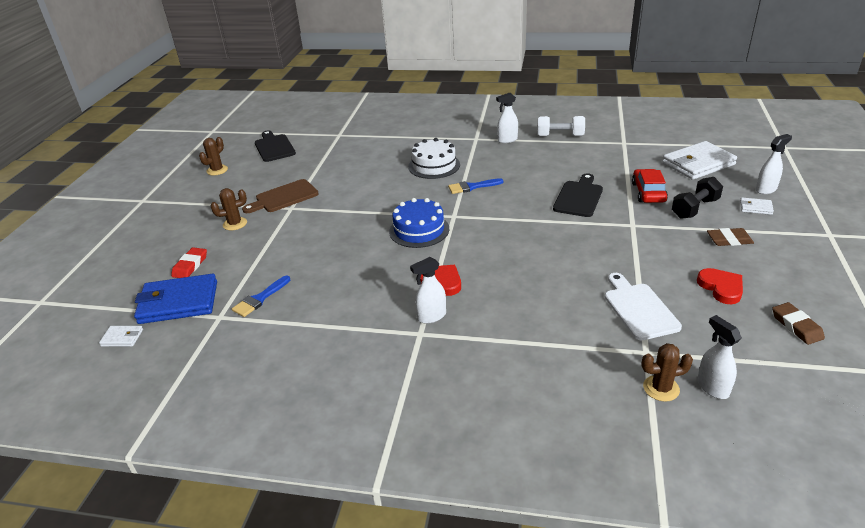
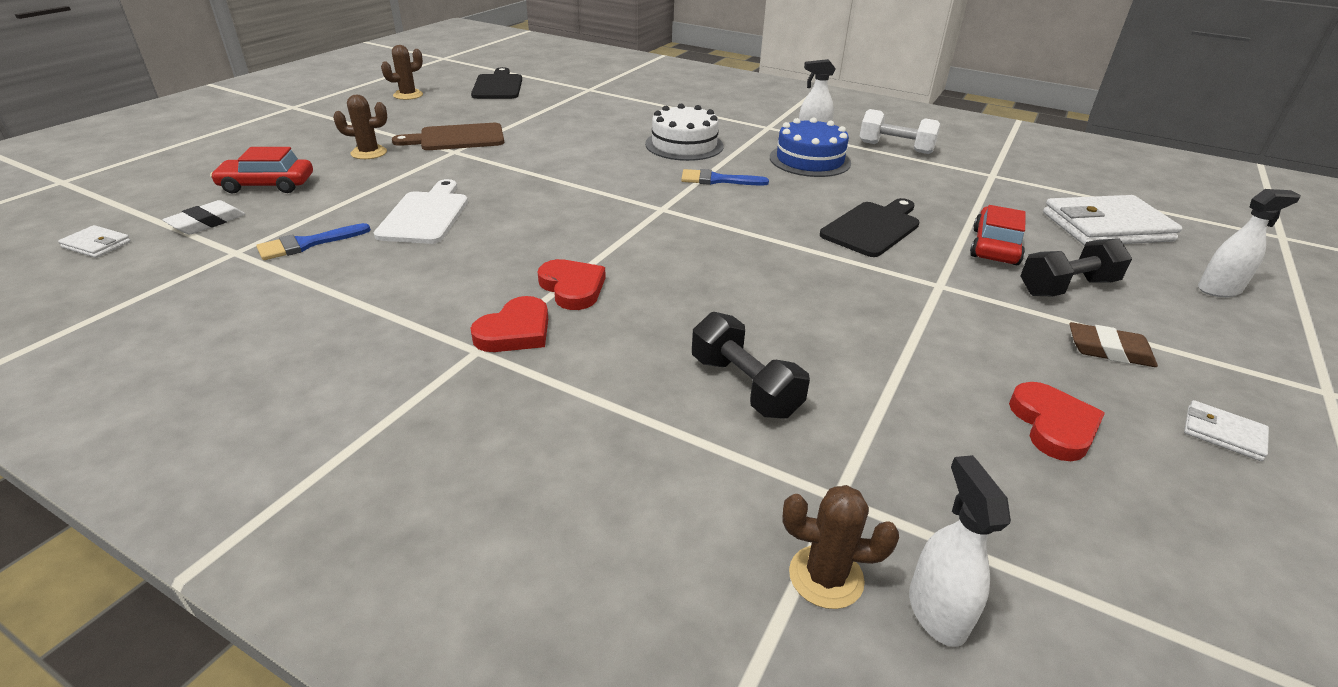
camera: 15 degrees right, 0 degrees up
(178, 302) = (207, 222): blue wallet -> white eraser
(190, 266) = (267, 185): red eraser -> red car
(419, 230) = (598, 214): blue cake -> blue cake (809, 160)
(431, 316) = (515, 331): white spray bottle -> red heart
(570, 311) = (744, 386): none -> black dumbbell
(639, 309) = (871, 417): white cutting board -> white cutting board (425, 215)
(755, 208) = (1186, 312): white wallet -> white wallet (1223, 433)
(796, 326) = (1187, 543): brown eraser -> none

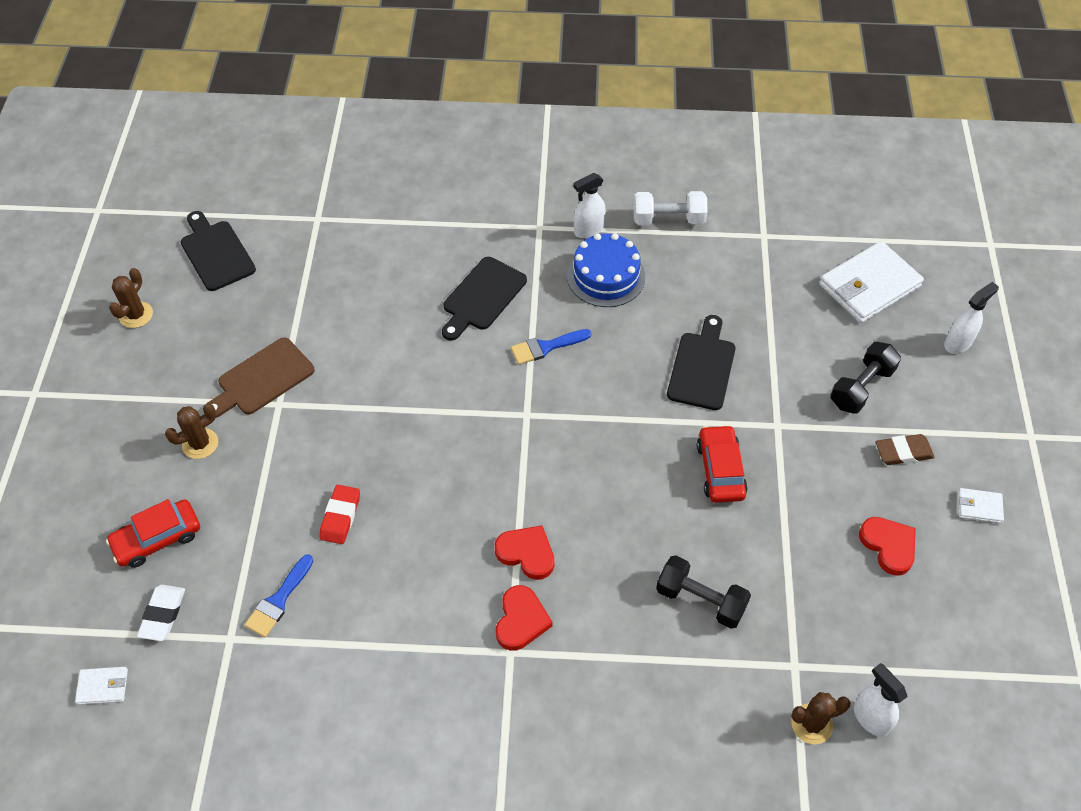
camera: 25 degrees left, 20 degrees up
(425, 215) = (340, 516): white cutting board -> red eraser
(684, 145) = (482, 297): white cake -> black cutting board
(995, 247) = (799, 353): red car -> red car (720, 470)

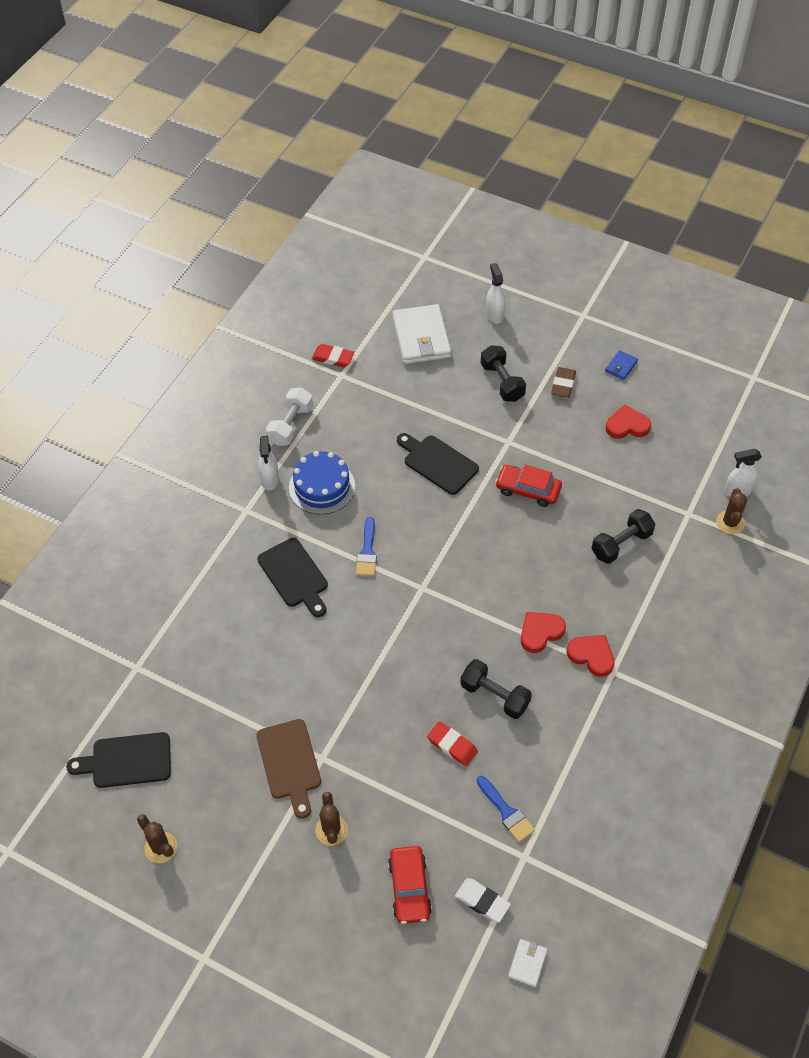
camera: 65 degrees left, 0 degrees up
(420, 536) = (494, 696): none -> black dumbbell
(782, 219) = (333, 358): none -> red eraser
(979, 507) = (621, 366): white wallet -> blue wallet

